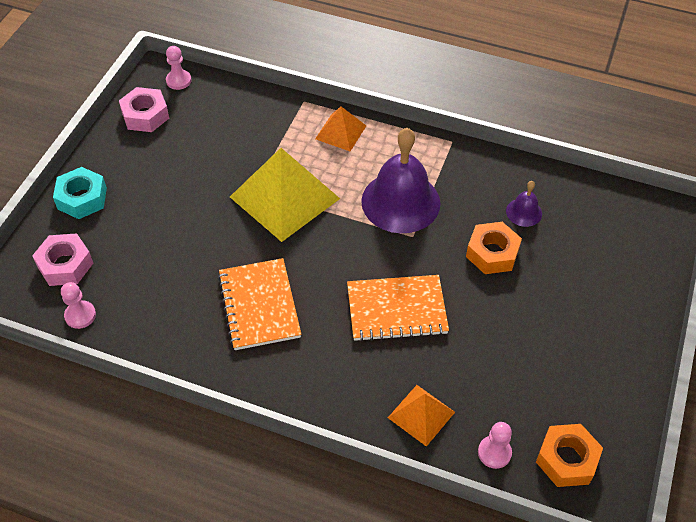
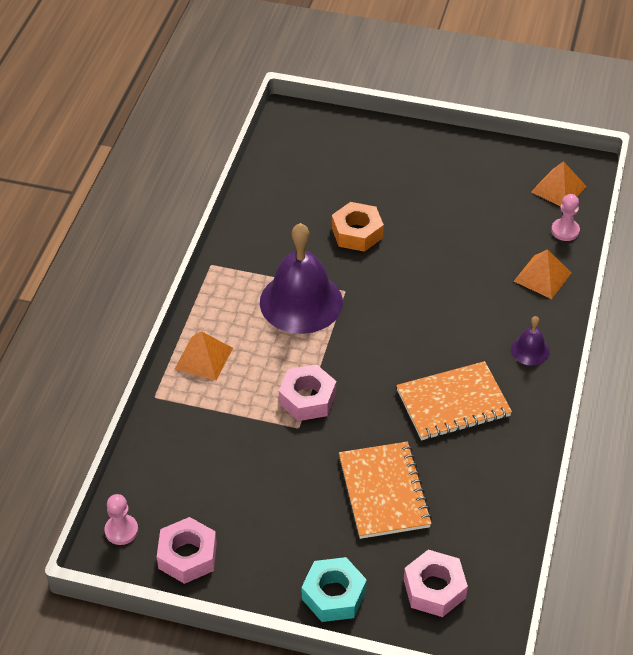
camera: 95 degrees left, 5 degrees down
(80, 315) = (498, 558): pink pawn -> none
(284, 197) = (307, 398): yellow pyramid -> pink nut
(396, 310) = (436, 298): orange notebook -> orange notebook (384, 492)
(524, 212) = (302, 211): purple bell -> purple bell (530, 350)
(566, 459) = (558, 189): orange nut -> orange pyramid

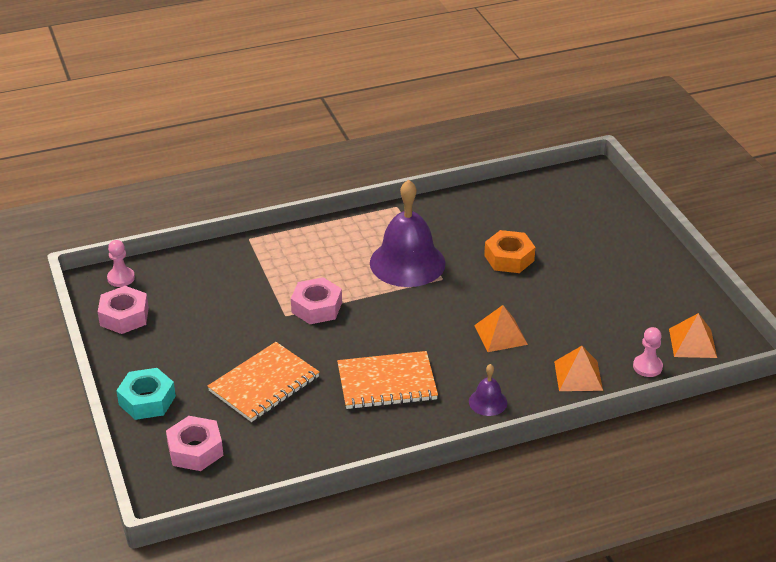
camera: 55 degrees right, 10 degrees down
(204, 358) = (305, 243): orange pyramid -> orange pyramid (501, 334)
(453, 403) = (387, 383): orange notebook -> orange notebook turned 45 degrees counterclockwise

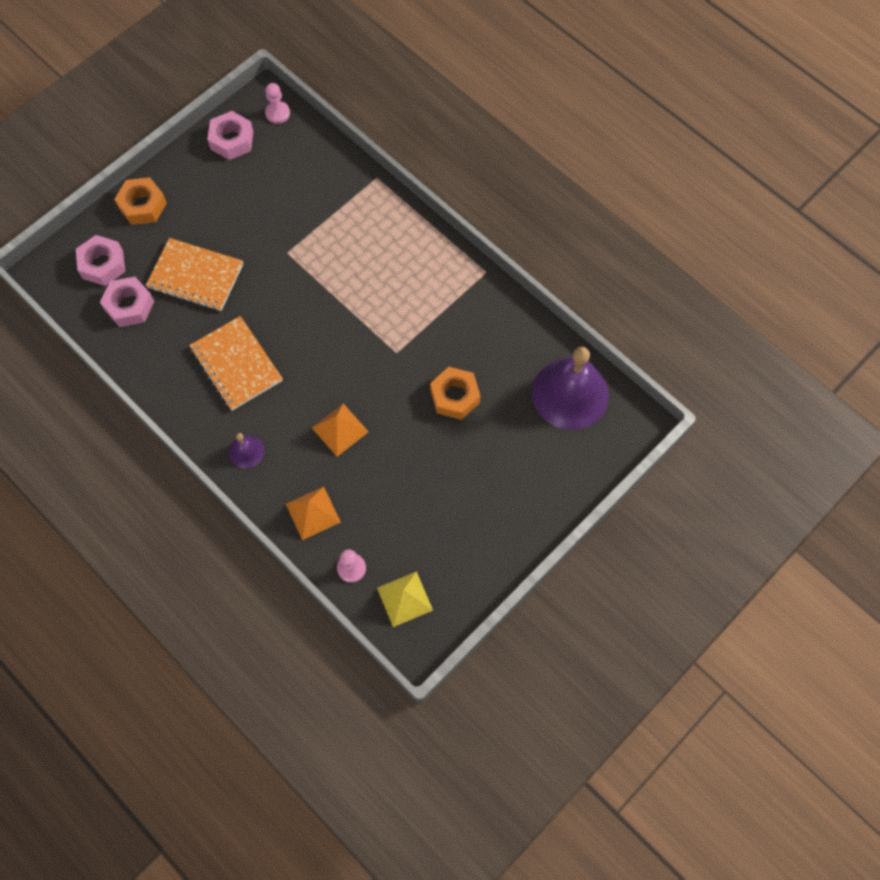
camera: 65 degrees right, 30 degrees up
(147, 400) = (143, 205): turquoise nut -> orange nut
(316, 307) = (308, 271): pink nut -> pink nut (129, 305)
(407, 263) = (405, 315): purple bell -> purple bell (570, 394)
(692, 343) = (404, 599): orange pyramid -> yellow pyramid

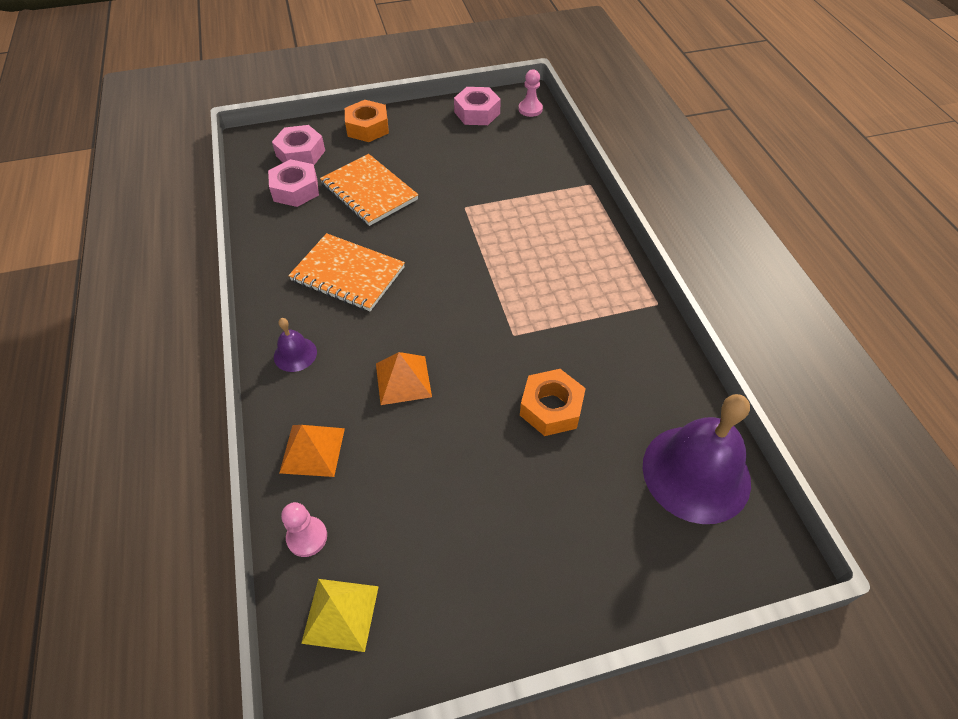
camera: 30 degrees right, 15 degrees down
(236, 365) = (348, 274): orange notebook -> orange notebook turned 60 degrees counterclockwise

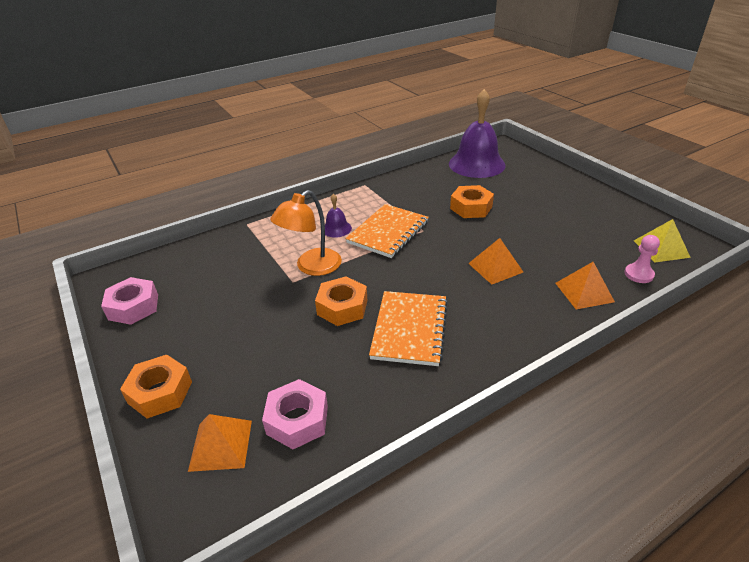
camera: 105 degrees left, 15 degrees down
(295, 354) = (515, 331): purple bell -> purple bell (336, 228)
(300, 153) = (221, 445): pink nut -> orange pyramid
(369, 192) = (286, 352): orange notebook -> orange notebook (388, 232)
(406, 234) = (342, 307): none -> orange nut
(482, 223) = (311, 267): none -> orange lamp
(530, 109) = (130, 272): pink pawn -> none

